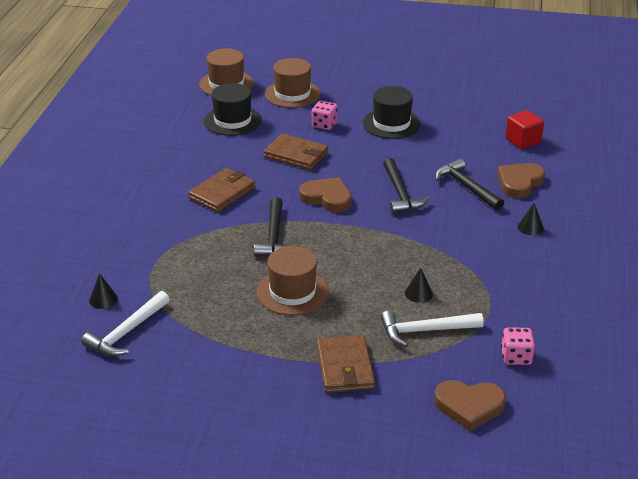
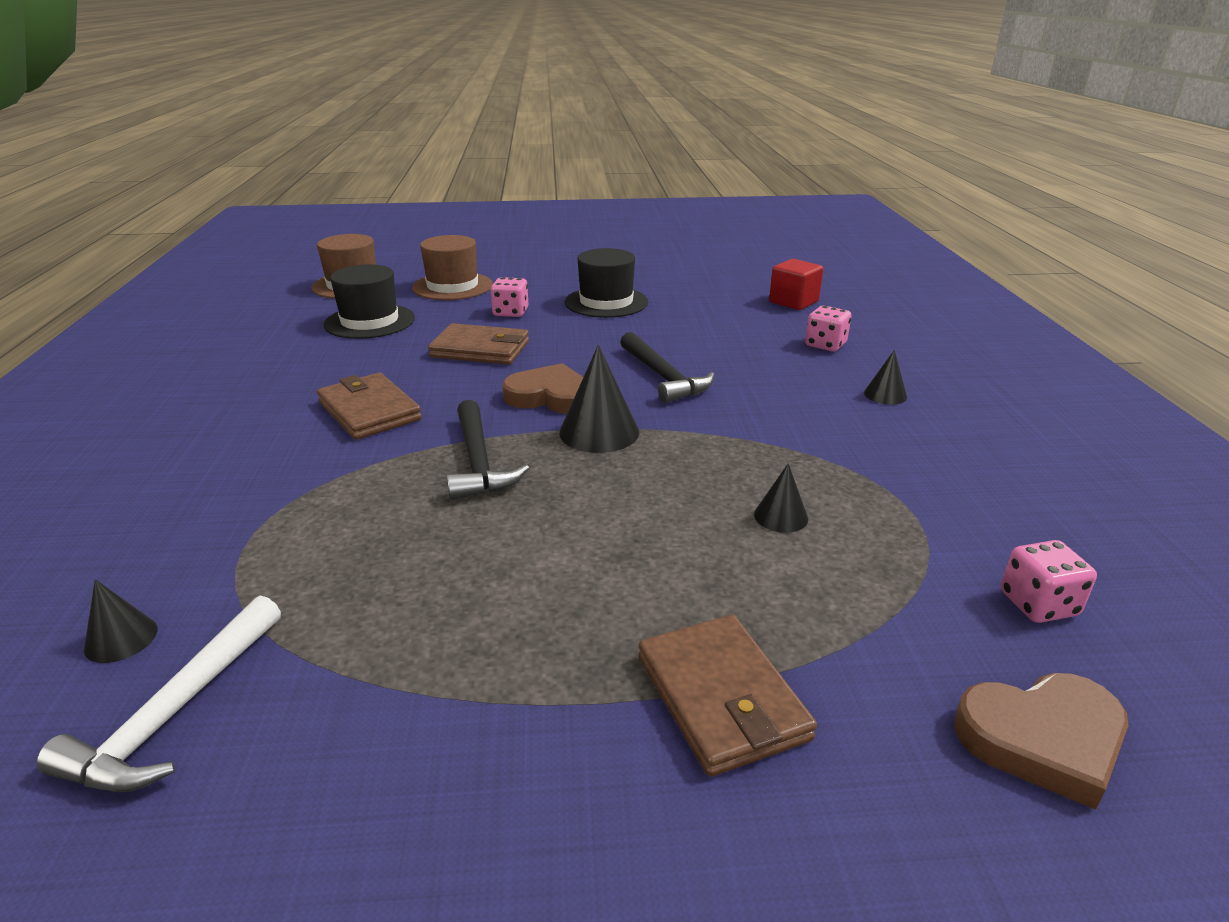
camera: 15 degrees left, 5 degrees down
(222, 193) = (369, 411): brown wallet -> brown wallet turned 60 degrees counterclockwise
(292, 292) = (544, 553): brown hat -> none
(345, 227) = (599, 432): none -> black cone
(425, 331) = (837, 584): white hammer -> none
(466, 187) = (756, 358): black hammer -> none
(519, 183) = (825, 345): brown heart -> pink dice

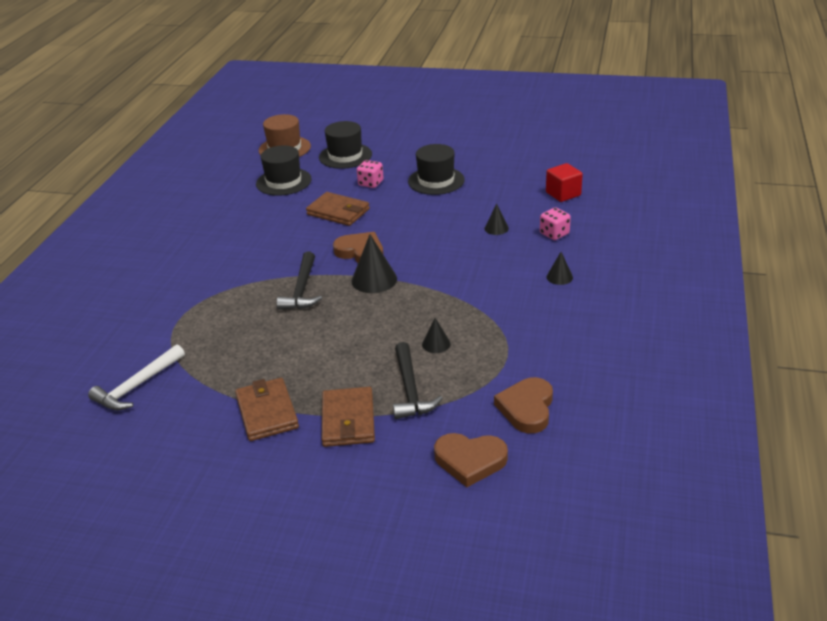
camera: 20 degrees right, 5 degrees up
(121, 638) = (122, 353): black cone -> black cone (496, 228)
(369, 411) = (260, 249): brown wallet -> brown wallet (267, 412)
(452, 286) = (345, 156): brown hat -> black hat
(663, 377) = (434, 246): black hammer -> black hammer (410, 389)
(1038, 604) = (526, 408): pink dice -> brown heart

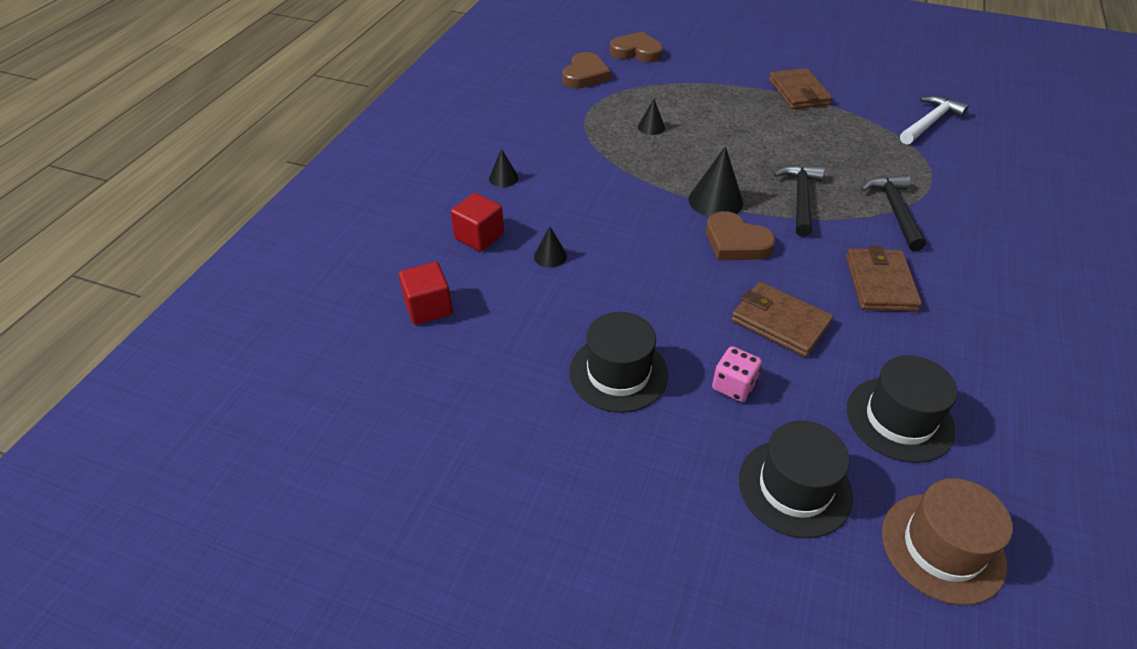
camera: 175 degrees left, 10 degrees up
(348, 420) = (728, 81): brown wallet -> brown wallet (880, 283)
(410, 389) = (677, 95): black hammer -> black hammer (894, 211)
(554, 234) = (479, 236): pink dice -> red cube

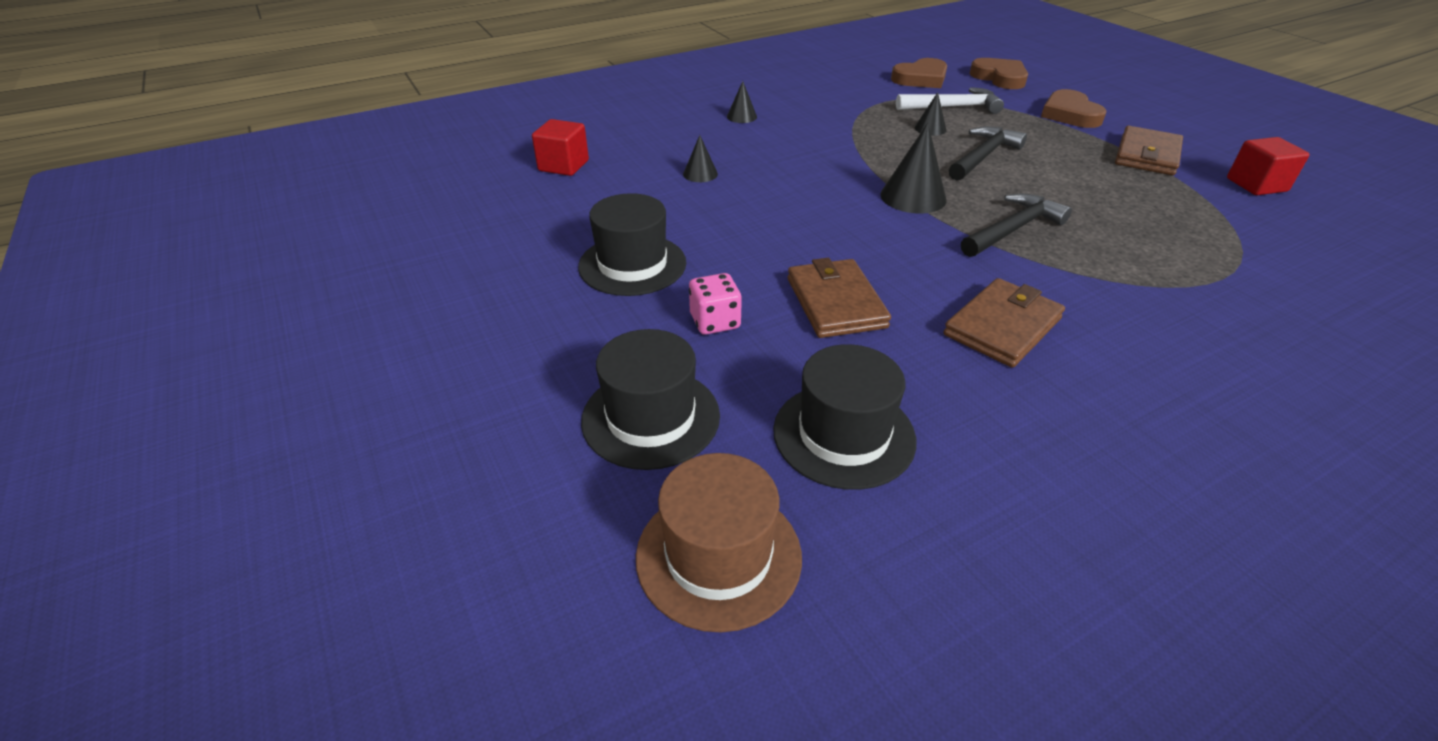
camera: 40 degrees right, 5 degrees down
(479, 236) = (666, 142): red cube -> red cube (1256, 185)
(736, 242) = (885, 231): brown heart -> brown heart (1070, 114)
(894, 211) = (1121, 282): black hammer -> black hammer (983, 156)
(929, 122) = (1302, 232): white hammer -> white hammer (953, 107)

